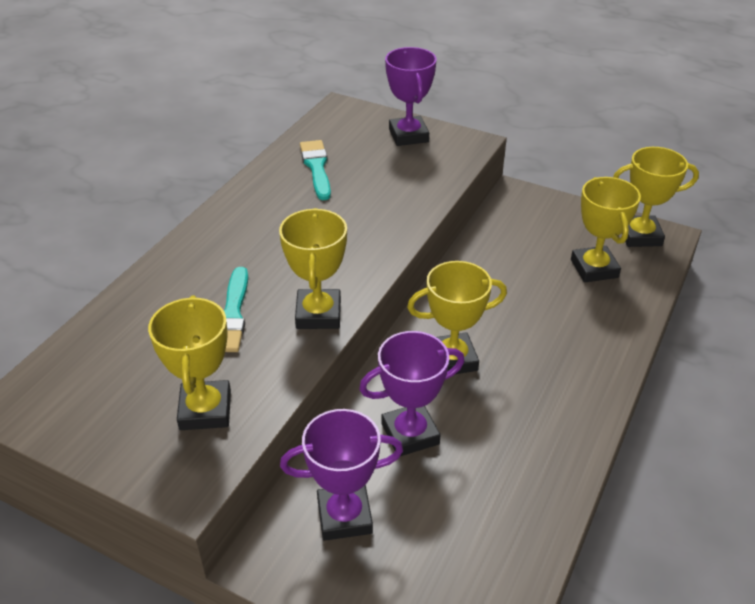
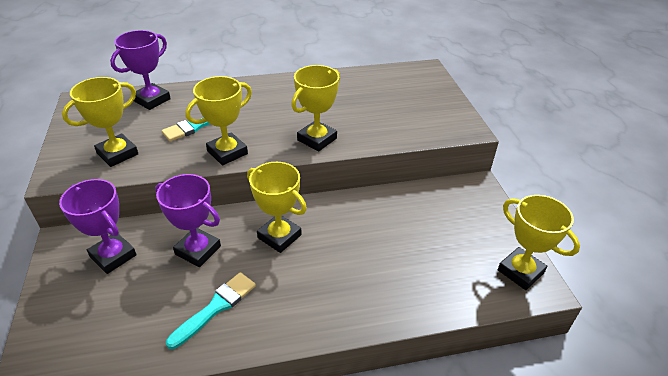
camera: 50 degrees right, 0 degrees up
(316, 167) = (357, 89): turquoise brush -> turquoise brush (216, 307)
(408, 135) = (437, 103): purple trophy -> purple trophy (152, 100)
(594, 268) = (448, 263): yellow trophy -> yellow trophy (317, 139)

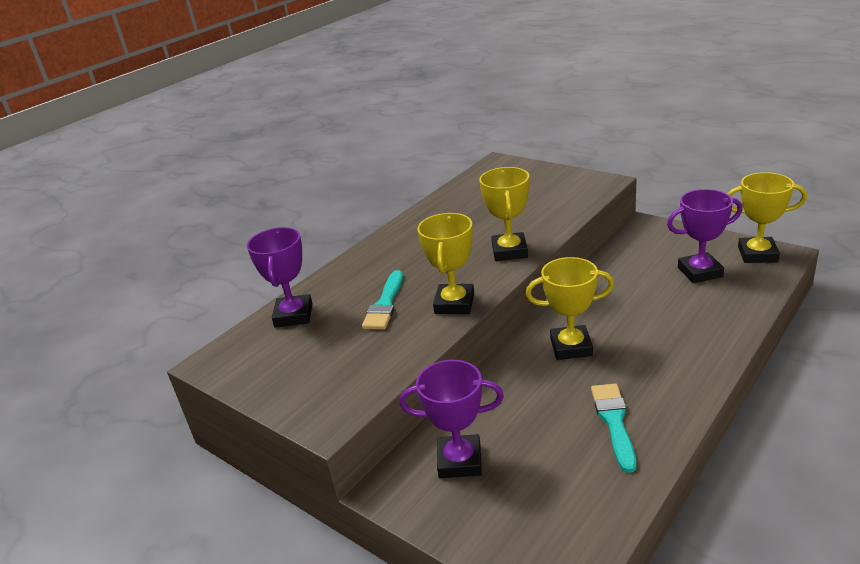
camera: 35 degrees left, 10 degrees down
(117, 154) = (352, 369): yellow trophy -> none
(198, 250) = (525, 402): purple trophy -> purple trophy (700, 272)

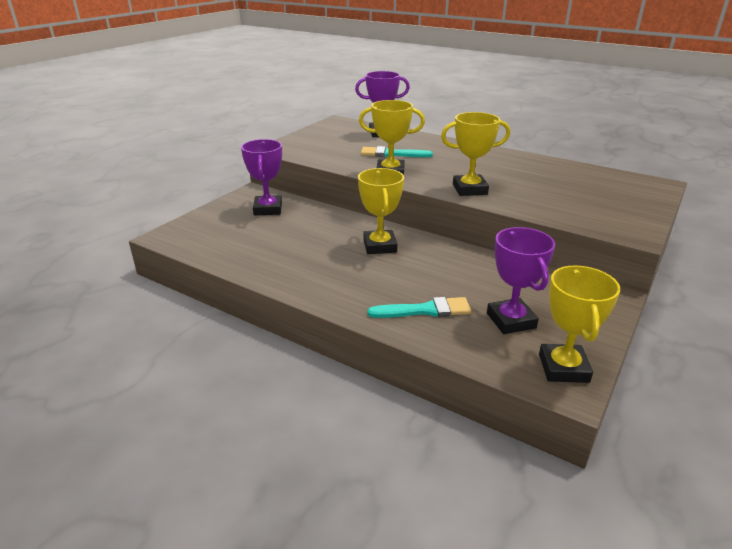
camera: 80 degrees right, 0 degrees up
(614, 422) = (288, 259): turquoise brush -> turquoise brush (425, 310)

